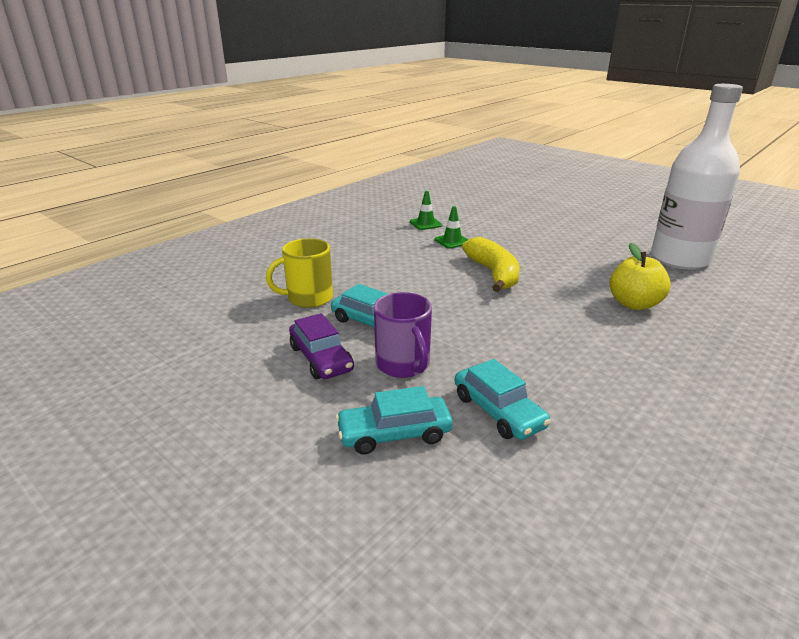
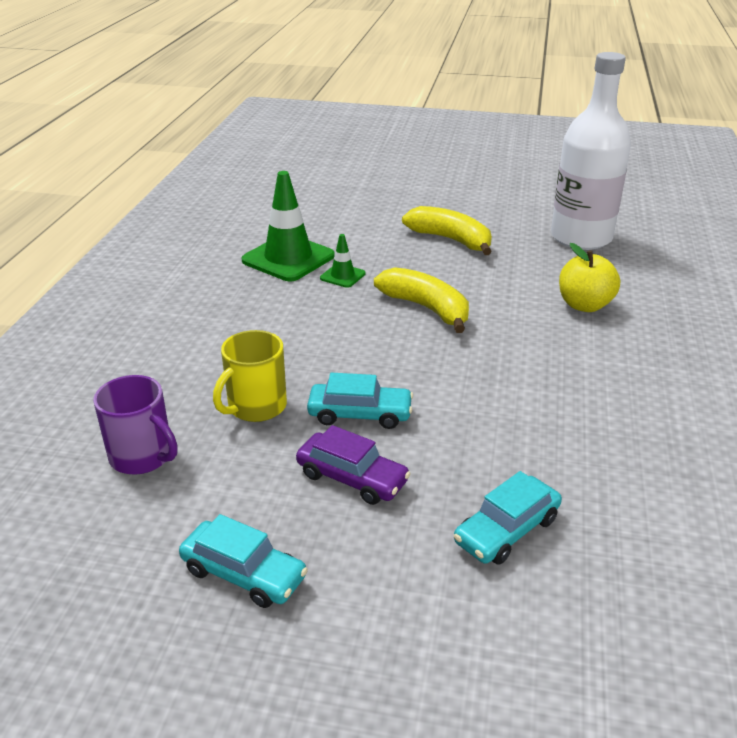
camera: 30 degrees left, 5 degrees up
(403, 365) = (442, 452): purple mug -> purple mug (143, 456)
(425, 224) = (288, 258): green traffic cone -> green traffic cone, size x2.06
(498, 411) = (572, 468): turquoise car -> turquoise car (244, 574)
(560, 237) = (450, 240): none -> yellow banana

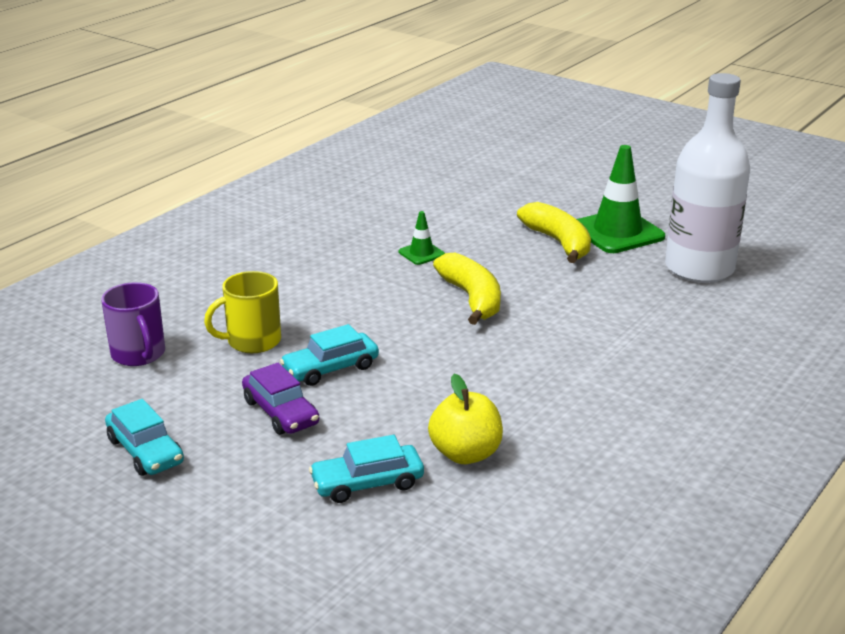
camera: 25 degrees right, 5 degrees down
(288, 258) = (386, 227): green traffic cone -> green traffic cone (617, 232)
(360, 414) = (330, 368): turquoise car -> turquoise car turned 120 degrees clockwise
(584, 305) = (631, 331): yellow apple -> yellow apple (465, 454)

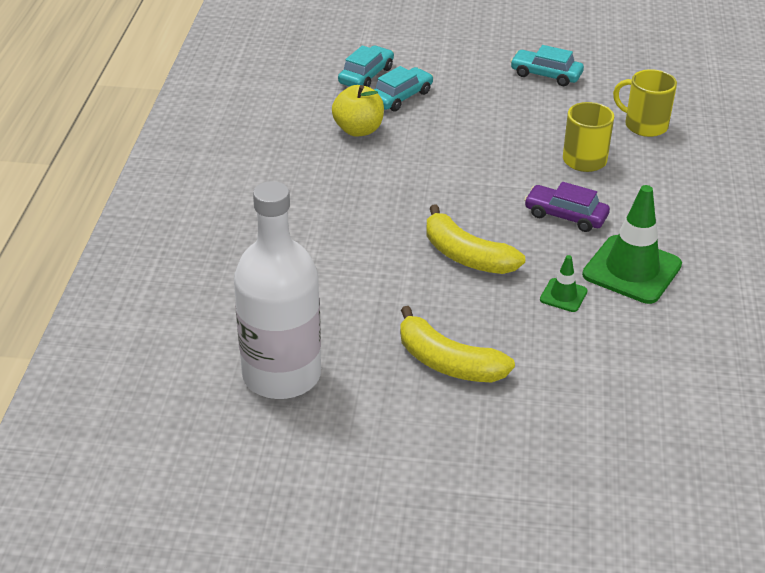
camera: 150 degrees right, 10 degrees up
(139, 354) = (644, 125): purple mug -> yellow mug
(281, 412) = (499, 119): purple car -> purple car (565, 216)
(330, 368) = (505, 157): turquoise car -> turquoise car (366, 75)
(617, 232) = (398, 405): green traffic cone -> green traffic cone (632, 270)

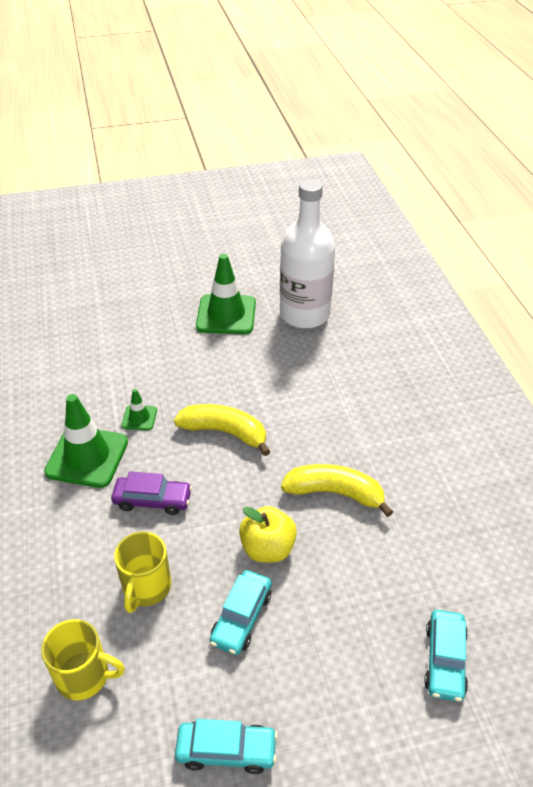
camera: 160 degrees right, 5 degrees up
(358, 130) = (394, 556): yellow apple -> yellow apple (267, 548)
(397, 406) = (226, 315): none -> green traffic cone
(400, 97) = (382, 630): turquoise car -> turquoise car (241, 617)
(448, 362) = (206, 347): yellow banana -> yellow banana (335, 493)

